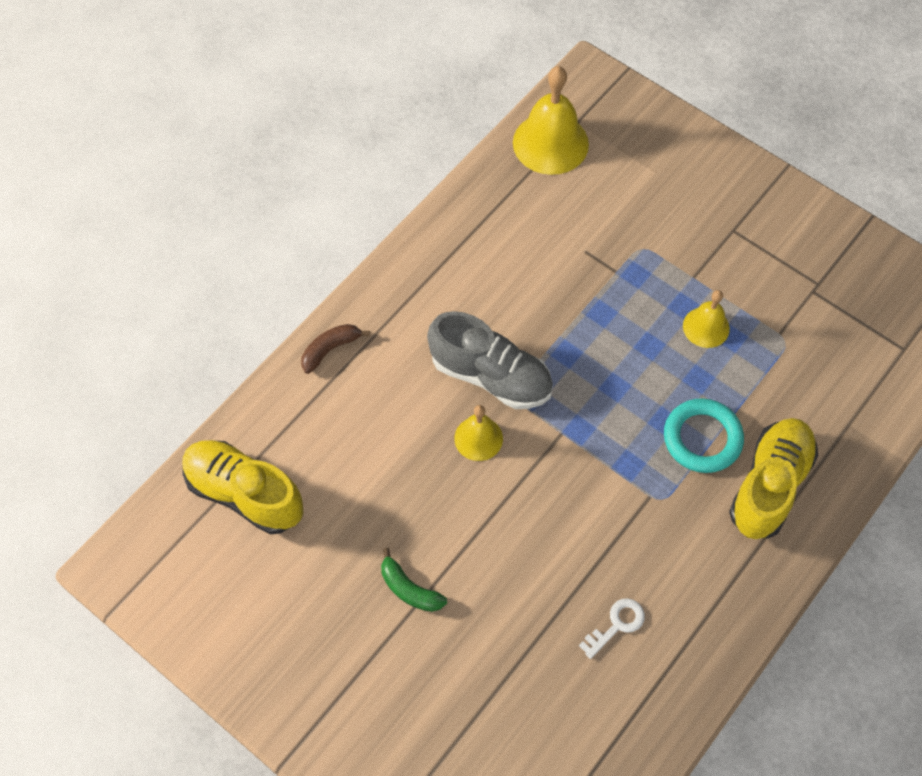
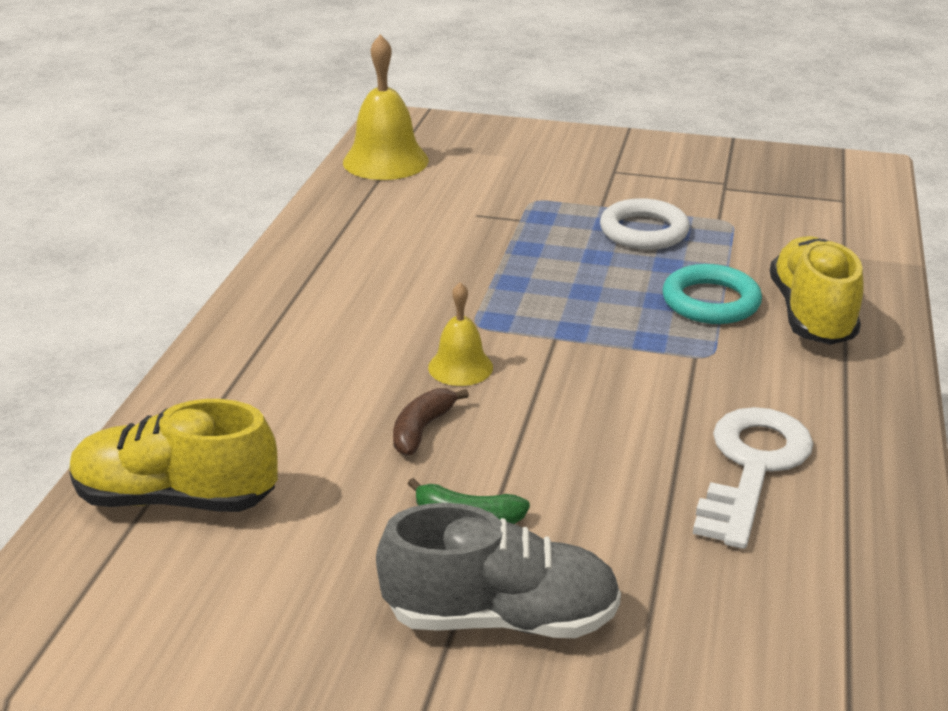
camera: 25 degrees left, 30 degrees down
(330, 349) = (225, 347): brown banana -> brown banana (422, 429)
(491, 376) = (439, 318): grey shoe -> grey shoe (501, 617)
(616, 625) = (752, 467): white key -> white key, size x2.05
(706, 327) = (643, 231): yellow bell -> white ring

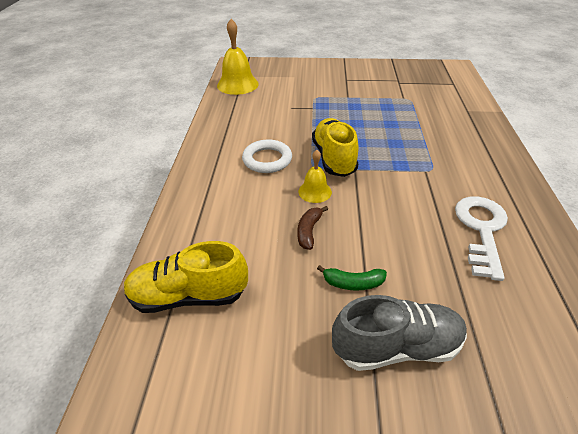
camera: 10 degrees left, 10 degrees up
(643, 231) = (372, 108): white ring -> white ring (267, 160)
(710, 301) = (419, 140): turquoise ring -> none
(811, 314) = (467, 142): yellow shoe -> yellow shoe (334, 158)

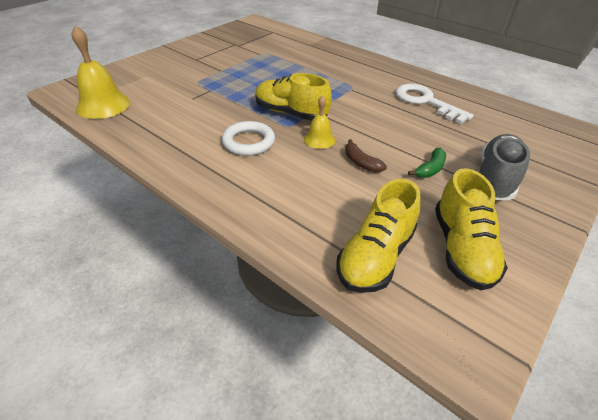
camera: 55 degrees left, 0 degrees up
(246, 355) = (462, 249): none -> yellow shoe

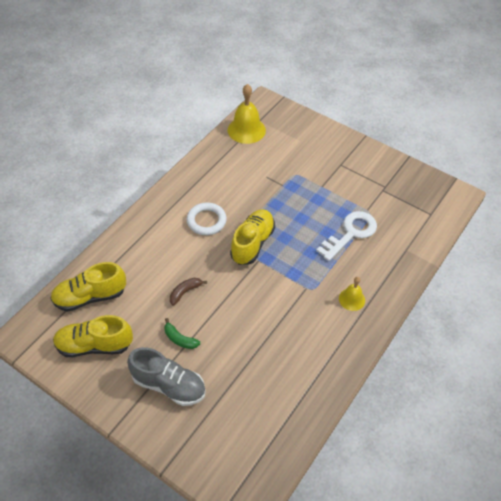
camera: 85 degrees right, 10 degrees up
(319, 139) = (214, 264): yellow bell -> yellow bell (352, 299)
(375, 256) = (90, 297): yellow shoe -> yellow shoe turned 45 degrees counterclockwise
(425, 102) = (291, 351): white key -> white key (350, 233)

